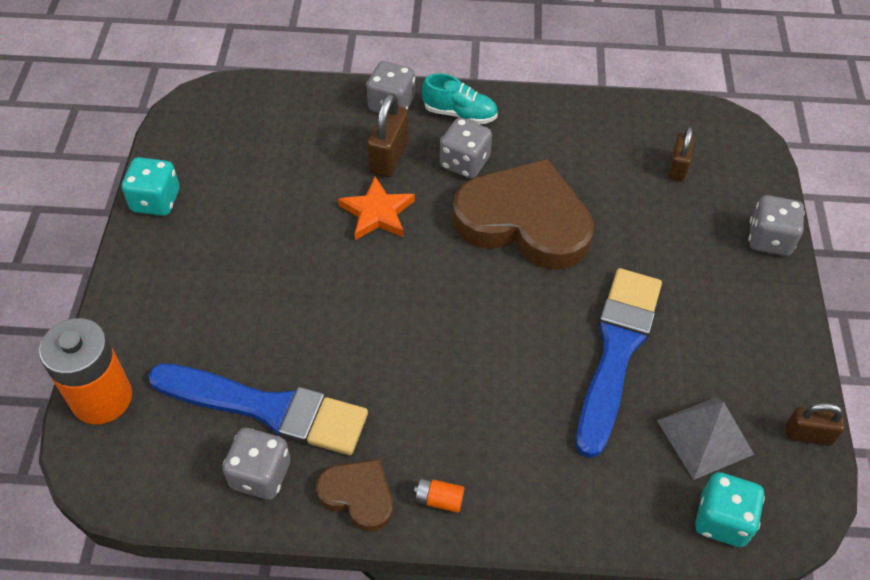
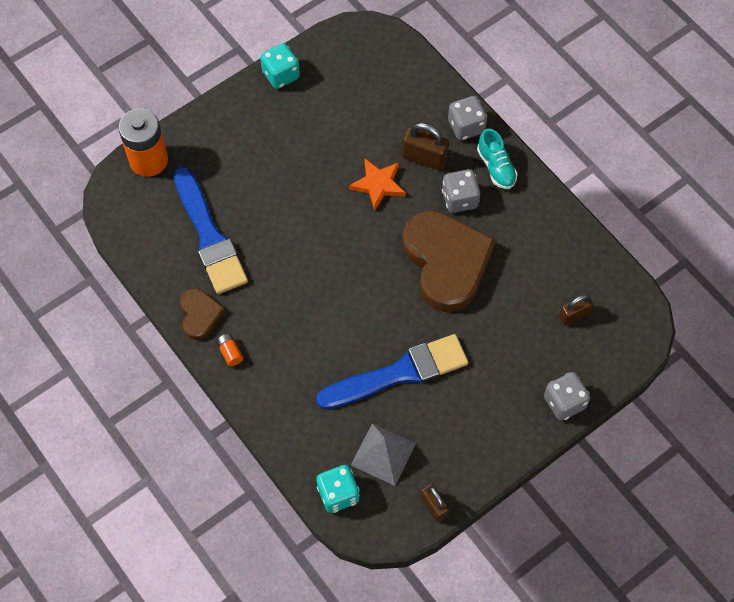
camera: 50 degrees right, 10 degrees up
(261, 475) = (172, 263): grey dice -> none
(389, 157) = (424, 158): brown padlock -> brown padlock turned 45 degrees clockwise

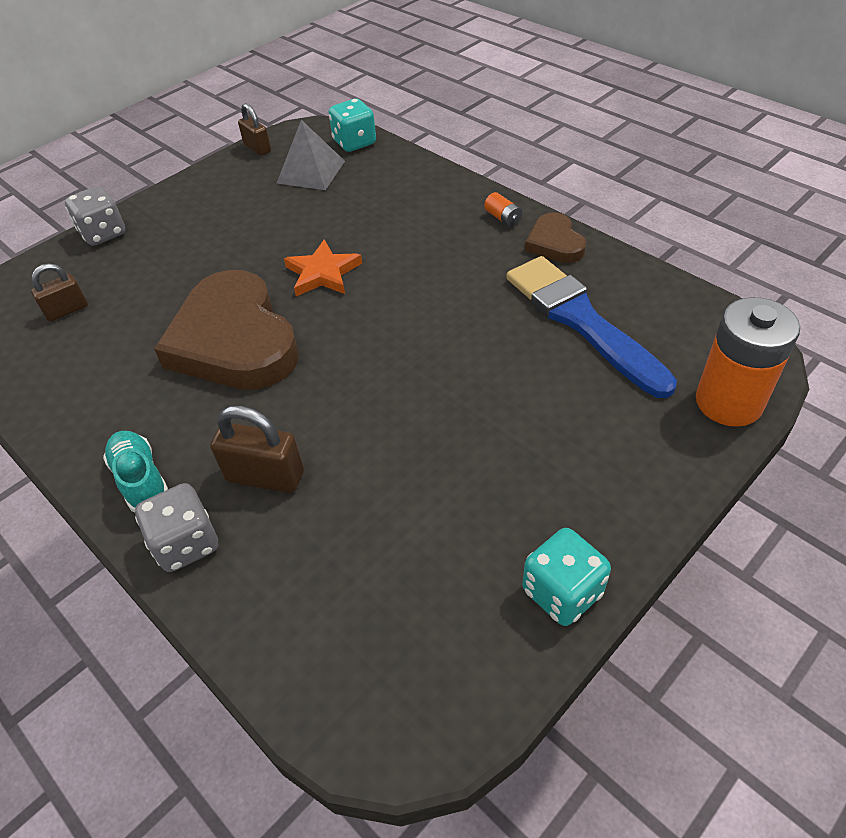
camera: 175 degrees right, 15 degrees down
(378, 184) = (341, 423): orange star -> orange star (323, 273)
(399, 373) = (297, 229): blue brush -> none
(459, 199) = (208, 422): grey dice -> none

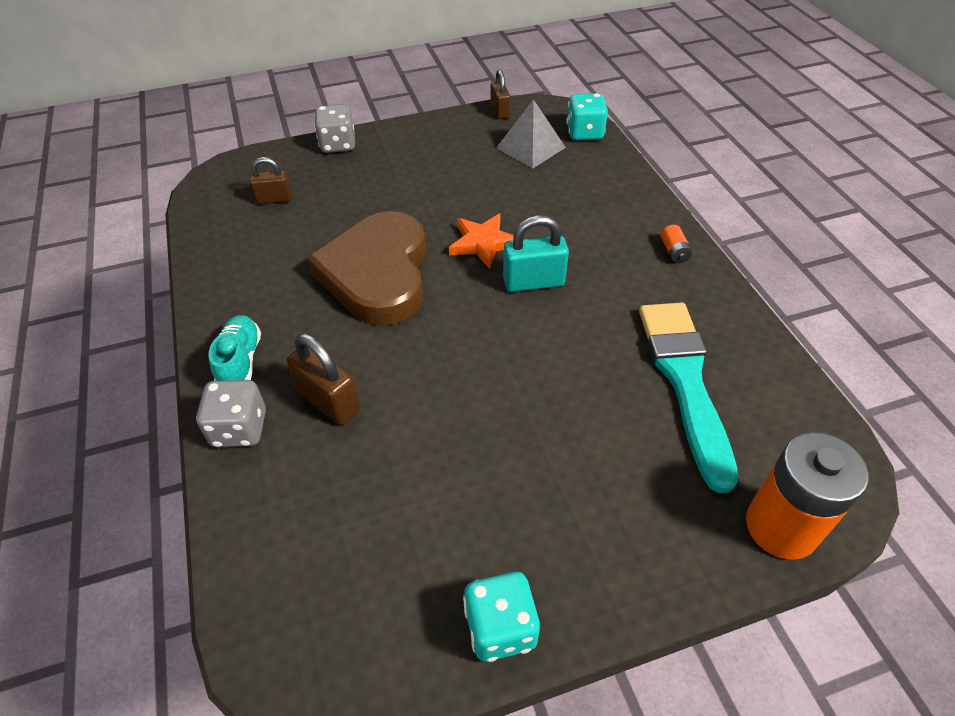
camera: 25 degrees right, 0 degrees up
(394, 290) = (533, 282): none -> turquoise padlock
(555, 243) = (708, 294): brown heart -> none
(581, 321) = (684, 381): blue brush -> turquoise brush

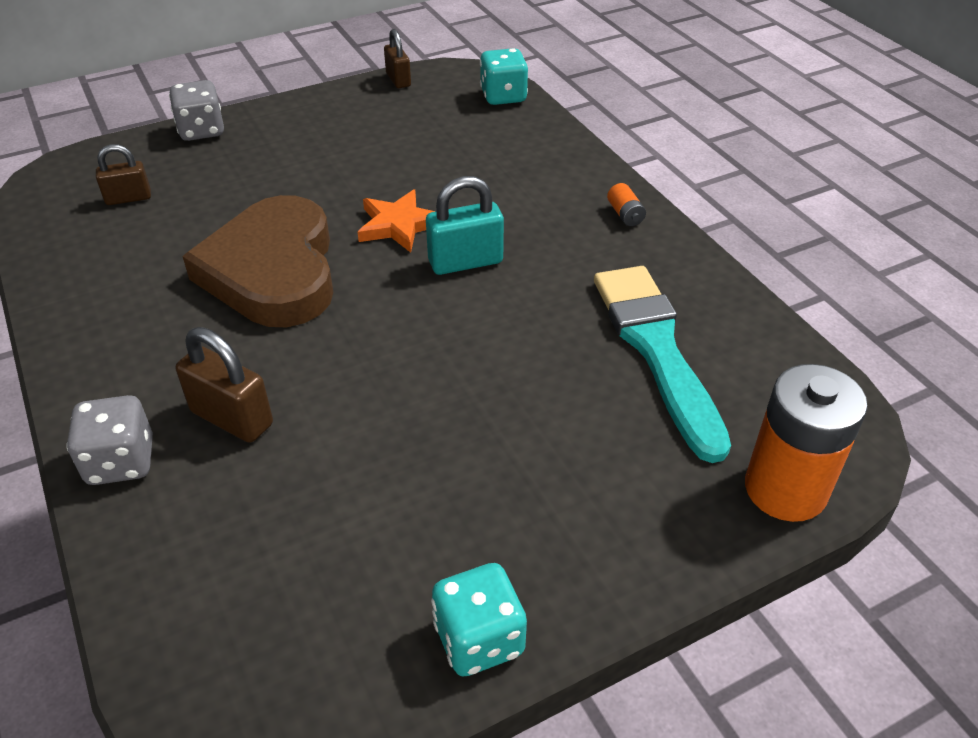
camera: 10 degrees left, 5 degrees down
(240, 361) = (111, 385): turquoise shoe -> none
(530, 147) = (441, 117): grey pyramid -> none

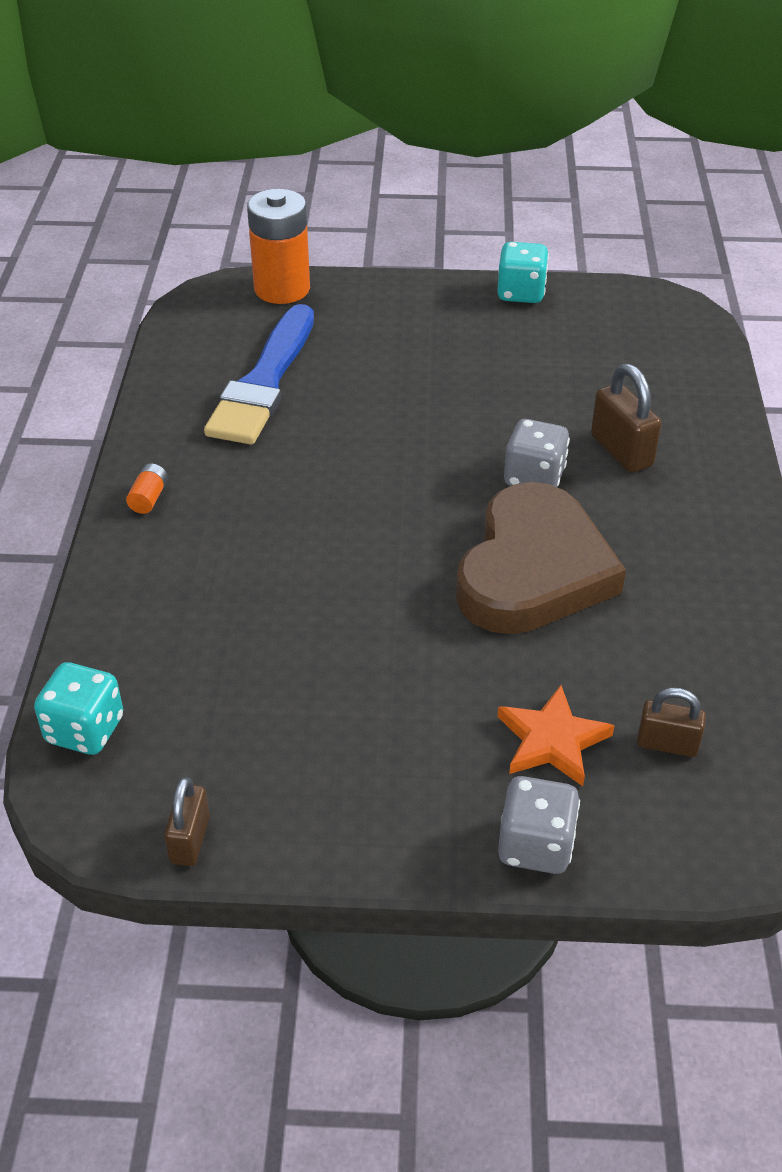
camera: 150 degrees left, 0 degrees up
(121, 462) = (715, 450): grey dice -> grey dice (534, 478)
(399, 225) = (376, 575): orange star -> orange star (552, 740)
(465, 262) = (344, 508): turquoise padlock -> none
(656, 350) = (264, 382): turquoise brush -> blue brush

